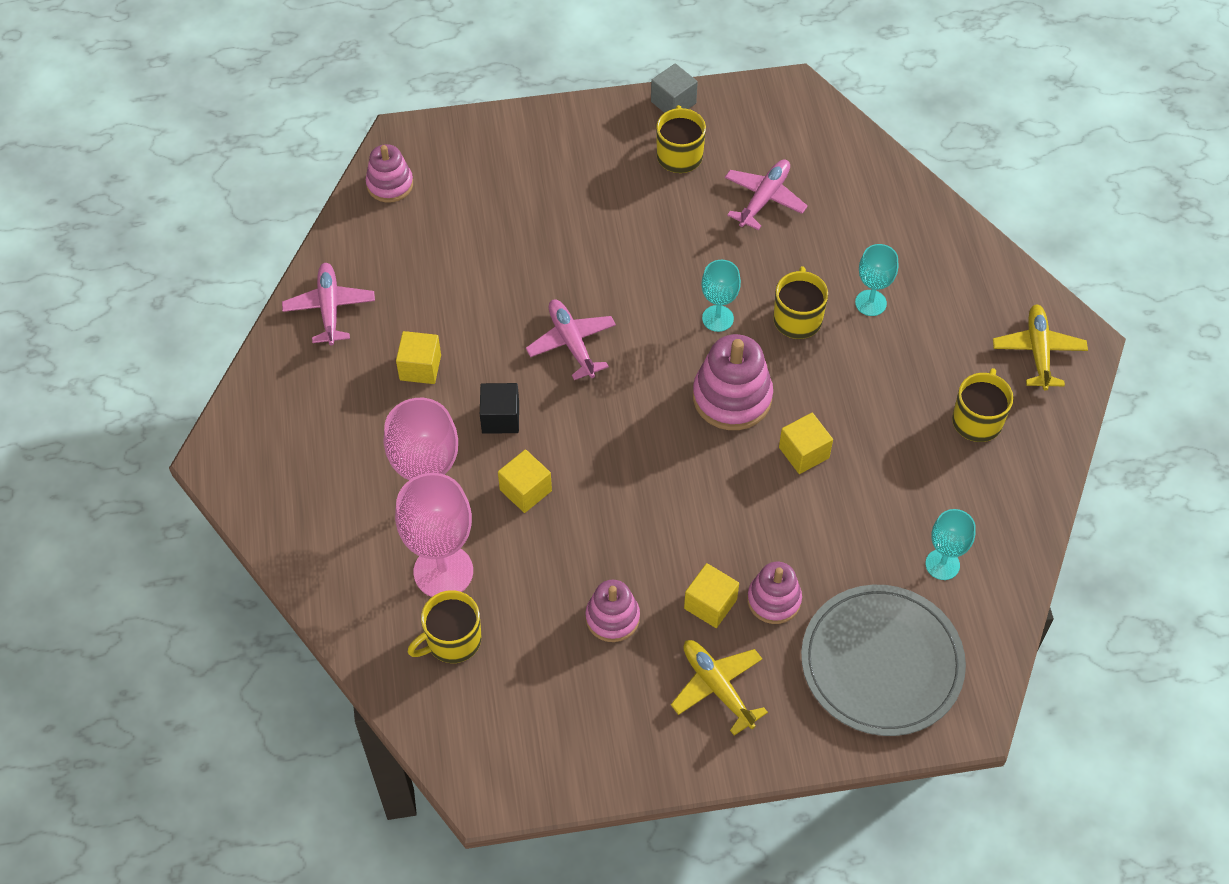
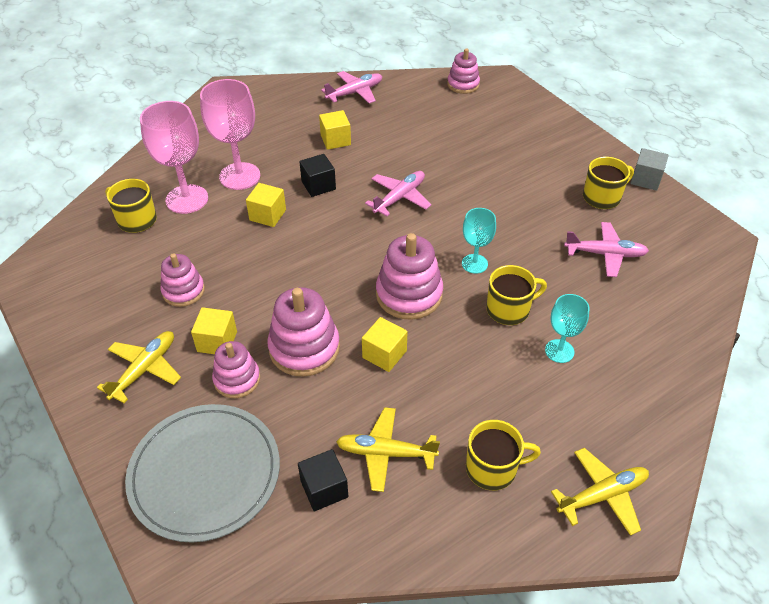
camera: 65 degrees right, 10 degrees down
(760, 523) = (304, 348): none -> pink stacking toy
(924, 499) = (385, 453): none -> yellow plane
(942, 564) = (324, 489): turquoise goblet -> black cube

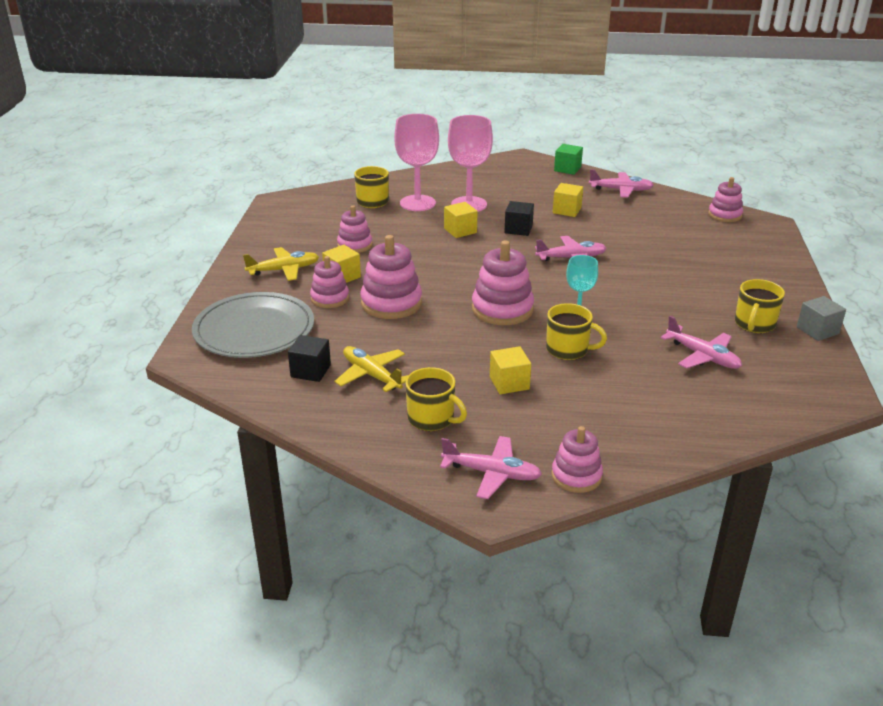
camera: 40 degrees right, 15 degrees down
(282, 86) = (567, 169): none -> green cube
(384, 354) = (440, 330): yellow cube -> yellow cube (509, 383)
(559, 351) = (575, 388): turquoise goblet -> none
(602, 197) = (754, 324): yellow mug -> yellow mug turned 105 degrees clockwise
(602, 495) = (492, 473): yellow plane -> pink plane
(659, 448) = (576, 476): none -> pink stacking toy

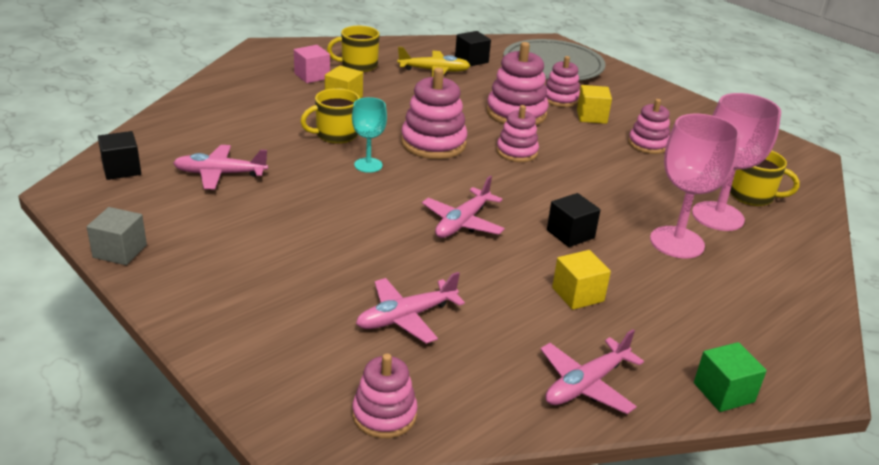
camera: 130 degrees right, 0 degrees up
(284, 270) = (636, 103): yellow plane -> none
(460, 230) = (612, 203): yellow cube -> none
(492, 473) = (284, 57): pink plane -> pink plane (406, 317)
(500, 427) = (312, 76): none -> pink cube
(576, 476) = (233, 71): pink stacking toy -> pink stacking toy (517, 152)
(754, 324) = (195, 228): yellow mug -> none
(784, 395) = (121, 169): none -> black cube

